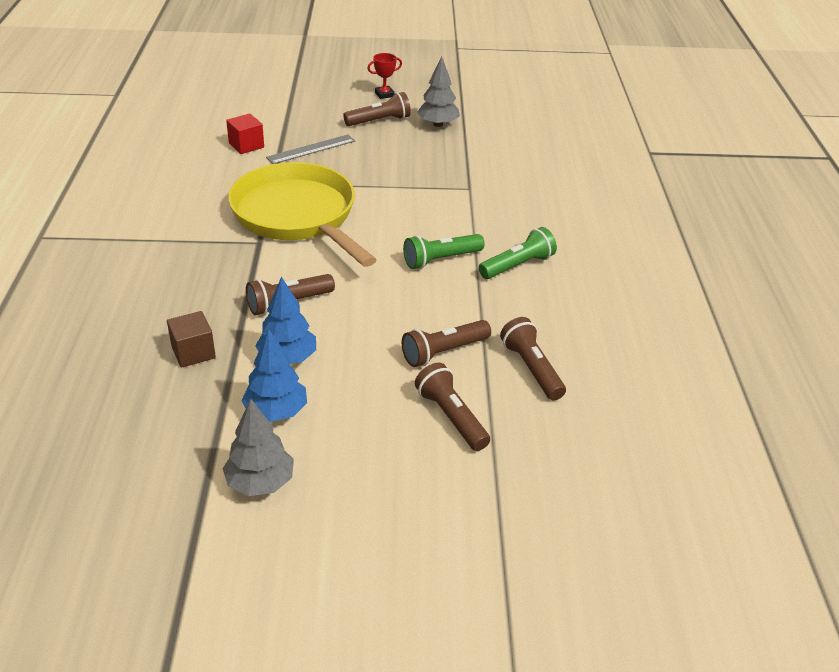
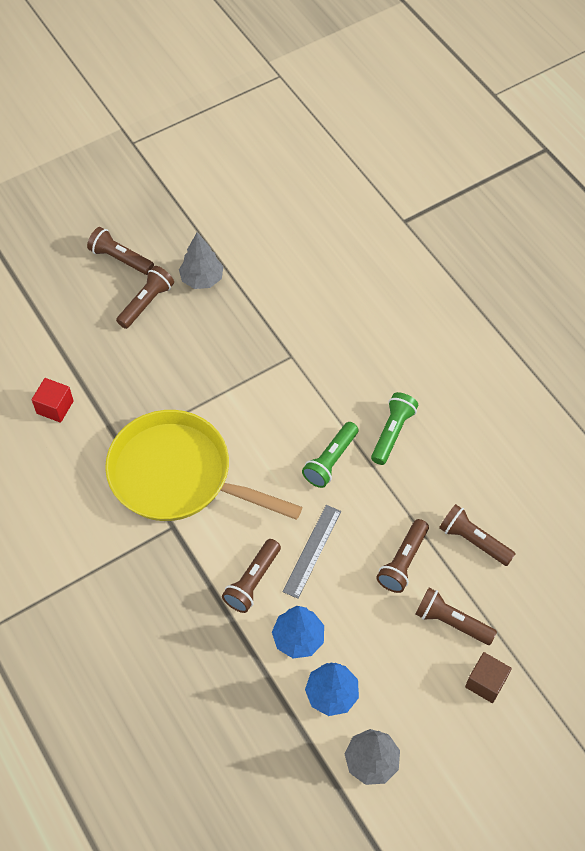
camera: 30 degrees left, 20 degrees up
(193, 352) = (225, 676): brown cube -> brown cube (485, 682)
(311, 149) = (118, 379): grey ruler -> grey ruler (312, 551)
(384, 94) = (120, 259): red trophy -> brown flashlight

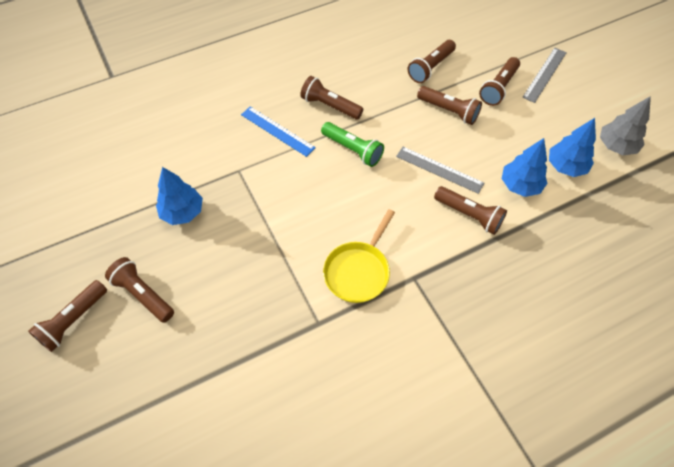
camera: 85 degrees left, 0 degrees up
(55, 407) = (261, 394): red cube -> none
(178, 476) = (358, 271): yellow pan -> yellow pan, size x0.54
(202, 279) = (127, 240): grey tree -> none
(235, 317) = (182, 212): none -> blue tree
(348, 385) = (277, 131): none -> blue ruler
(392, 433) = (330, 106): green flashlight -> brown flashlight
(485, 682) = (544, 74): brown cube -> grey ruler

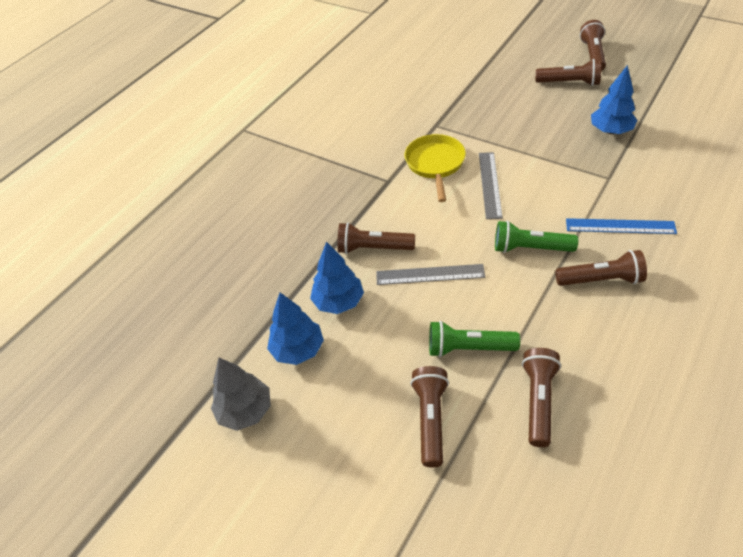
camera: 155 degrees right, 10 degrees down
(449, 111) = (468, 348): brown flashlight -> green flashlight
(544, 74) = (380, 483): grey ruler -> grey ruler (490, 184)

